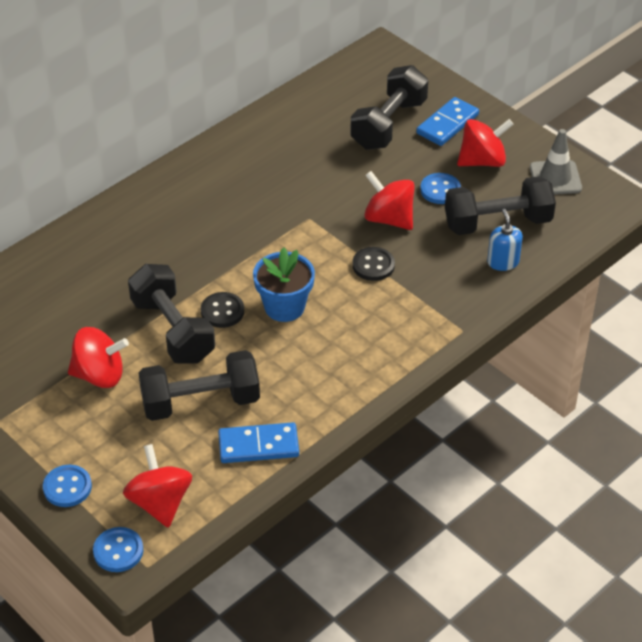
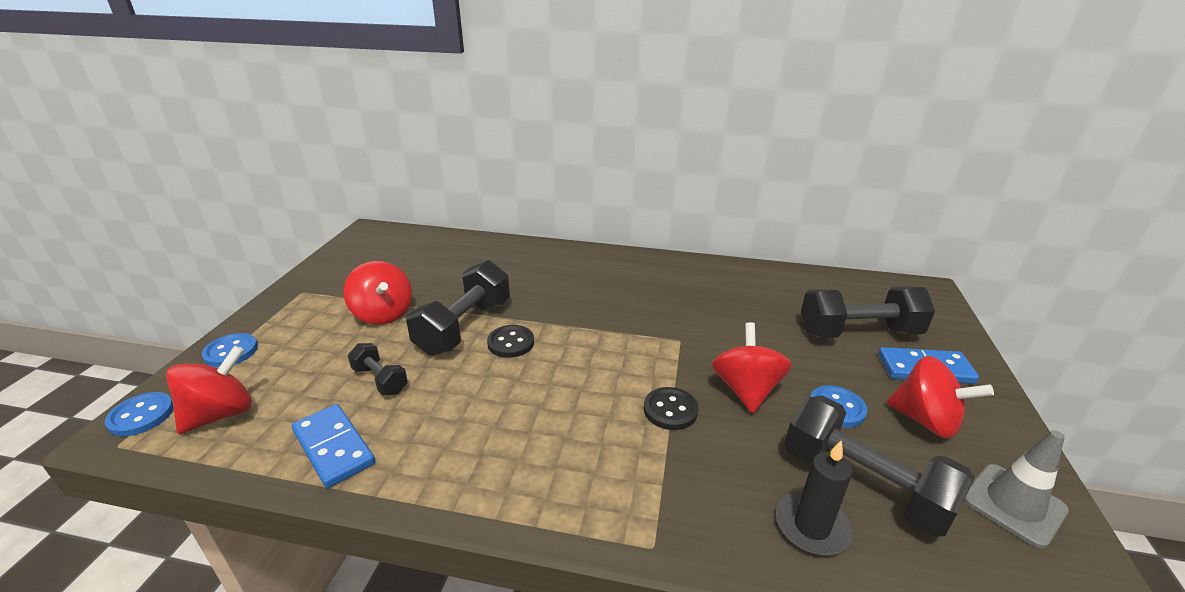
camera: 55 degrees right, 15 degrees down
(200, 402) = (380, 380): black dumbbell -> black dumbbell, size x0.53
(284, 307) = (550, 376): blue flower pot -> none
(503, 262) = (811, 526): blue soap dispenser -> black candle

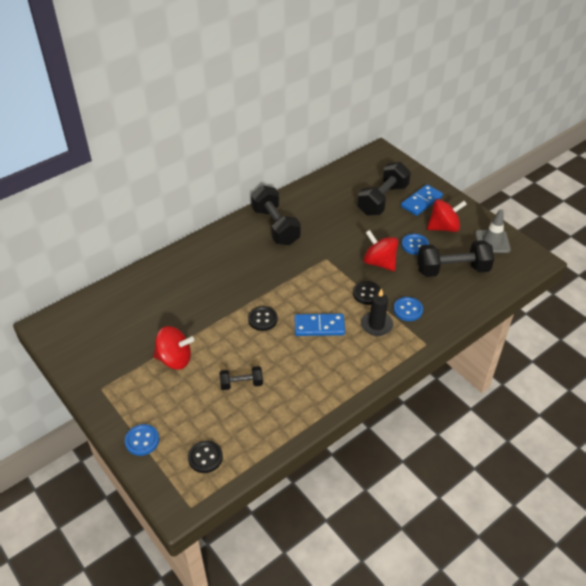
camera: 50 degrees left, 15 degrees up
(141, 416) = (171, 493): blue button -> blue button (408, 310)
(221, 414) = (205, 457): red spinning top -> black button
(333, 447) = (278, 419): blue domino -> blue domino (319, 326)
(464, 327) = (228, 330): black dumbbell -> black dumbbell (275, 226)
(811, 526) = (455, 297): black candle -> black candle (376, 325)

